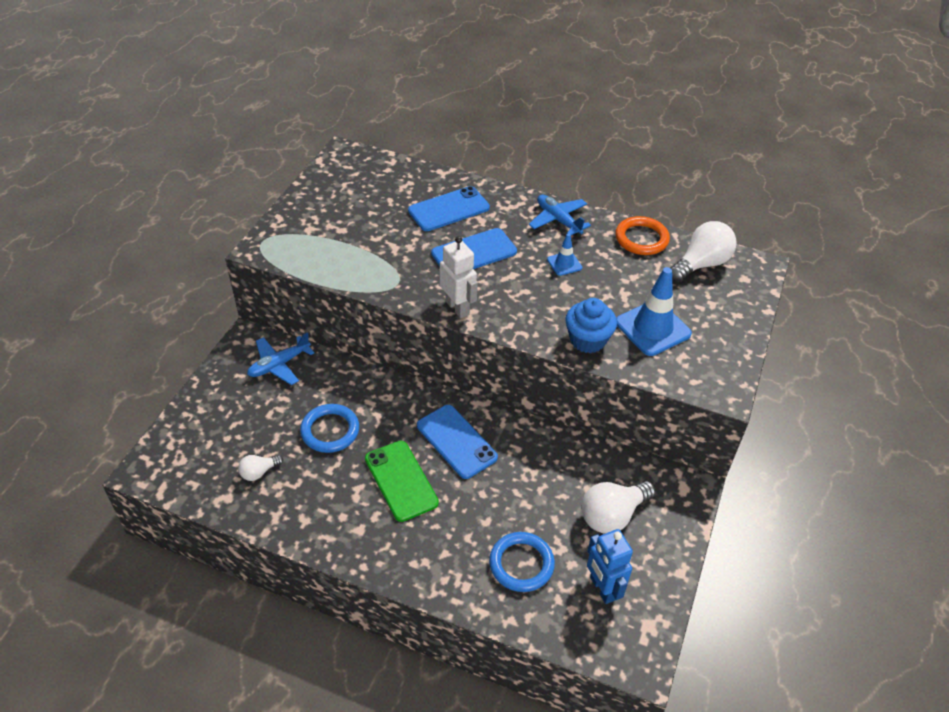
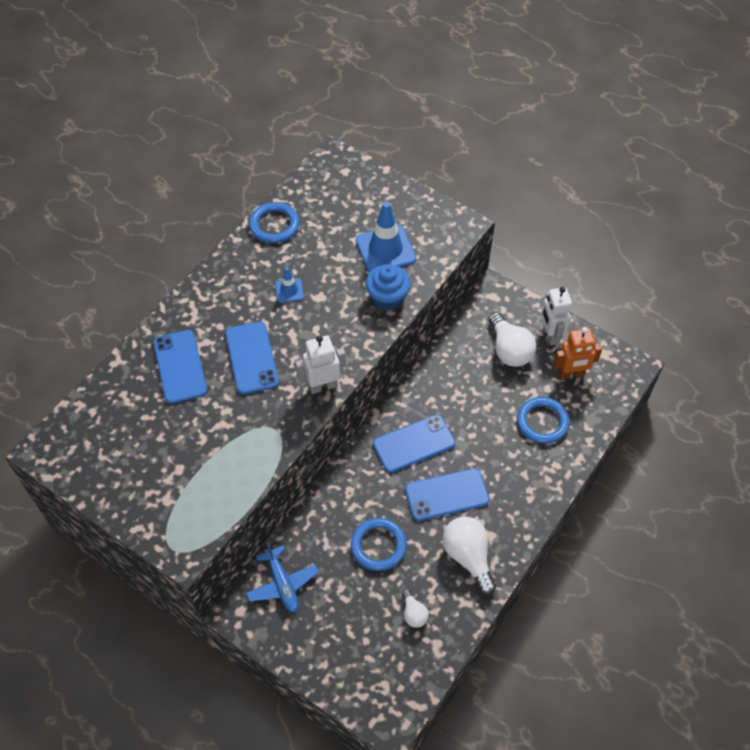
camera: 75 degrees left, 10 degrees up
(401, 480) = (447, 494): green phone -> blue phone
(558, 220) = (227, 280): blue plane -> none
(602, 588) = (571, 374): blue robot -> orange robot
(641, 239) = (274, 225): orange ring -> blue ring
(652, 557) = (550, 335): none -> white robot
(701, 264) = (319, 194): white light bulb -> white light bulb (468, 556)

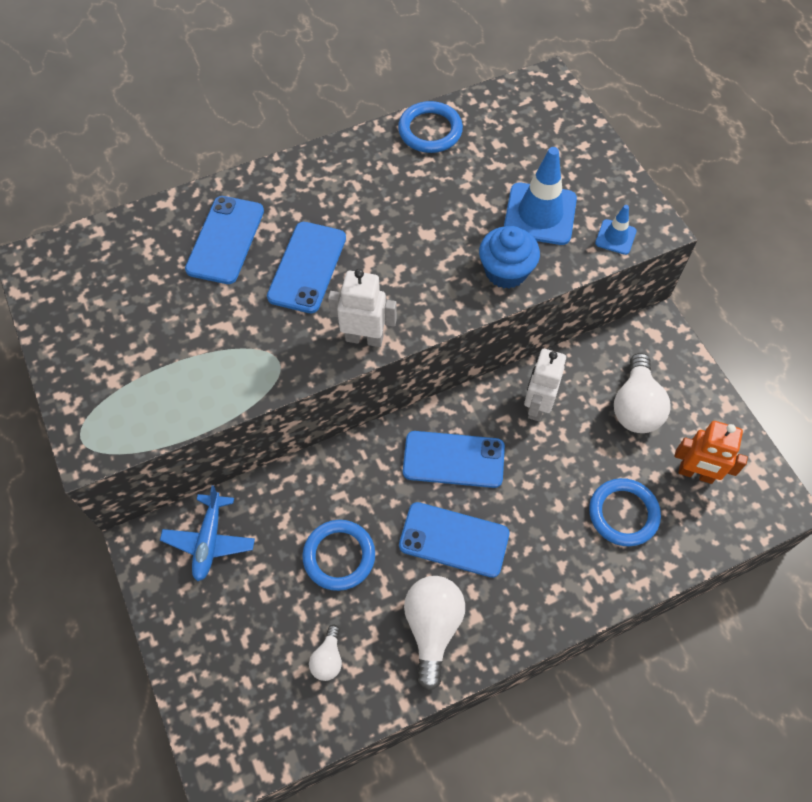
camera: 30 degrees right, 5 degrees up
(289, 290) = (398, 211): blue traffic cone -> blue traffic cone (615, 237)
(550, 335) = (698, 413): white robot -> white robot (537, 406)

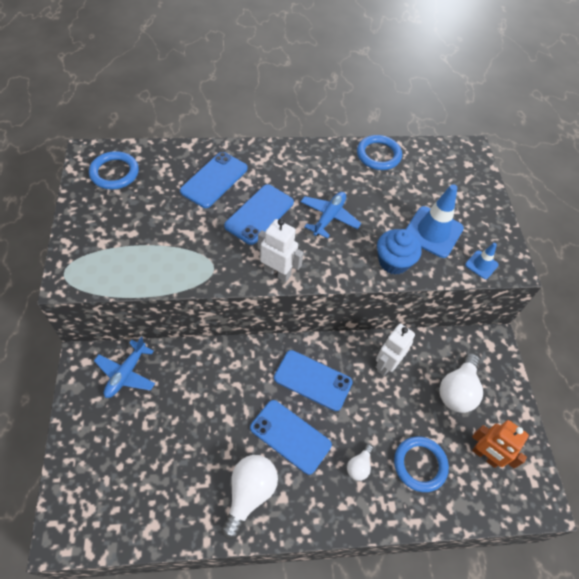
camera: 15 degrees right, 5 degrees down
(328, 659) = (168, 486): white light bulb -> white light bulb (359, 466)
(339, 556) = (206, 417): blue ring -> blue ring (114, 173)
(400, 240) = (329, 217): none -> blue plane

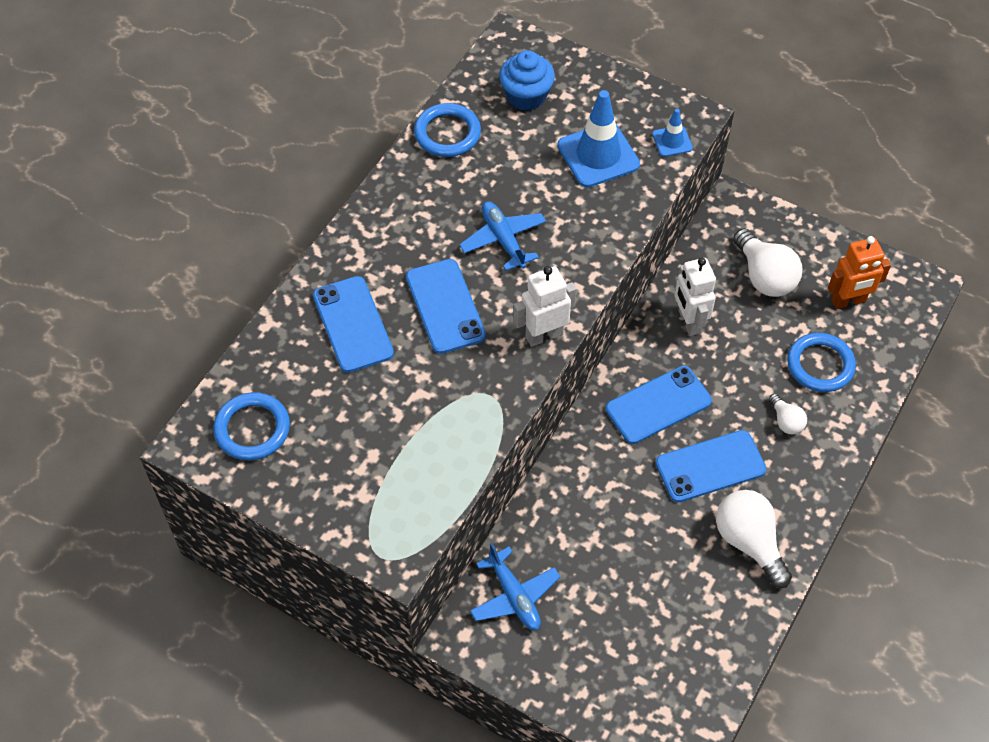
camera: 50 degrees left, 0 degrees up
(393, 262) = (610, 217): blue cupcake -> blue cupcake (526, 96)

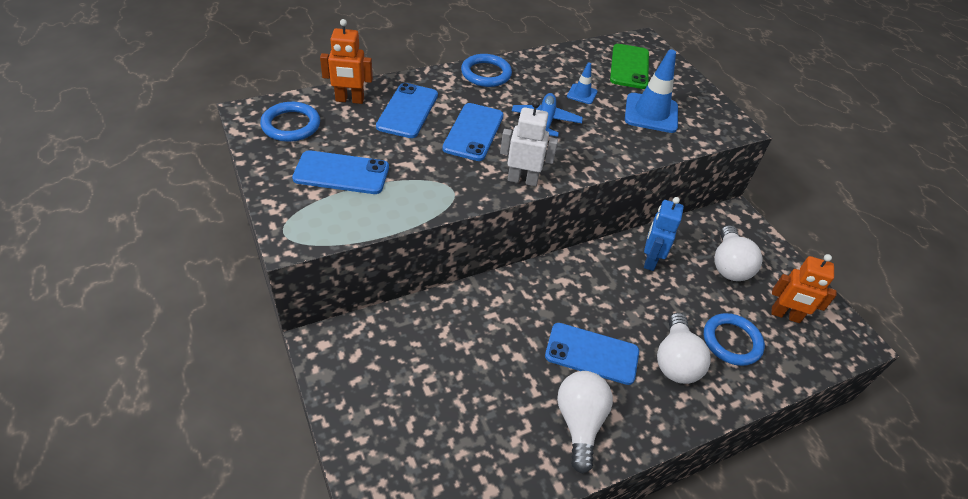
camera: 30 degrees right, 10 degrees down
(278, 352) = (349, 100): none -> orange robot
(447, 133) = (562, 59): blue ring -> blue ring (486, 74)
(514, 596) = (378, 343): blue plane -> none
(526, 96) = (629, 67): blue cupcake -> green phone
(658, 405) = (586, 294): blue phone -> blue phone (341, 173)
(672, 141) = (710, 131): blue traffic cone -> blue traffic cone (582, 94)
(688, 322) = (650, 260): white robot -> blue robot
(786, 421) = (675, 361): white light bulb -> white light bulb, size x1.89

